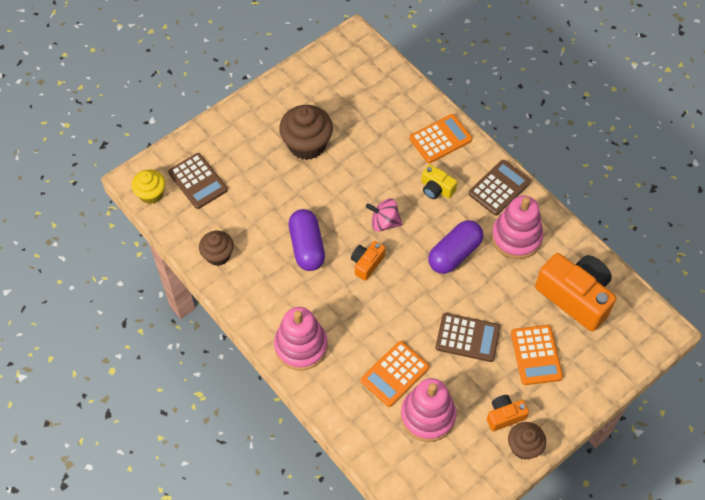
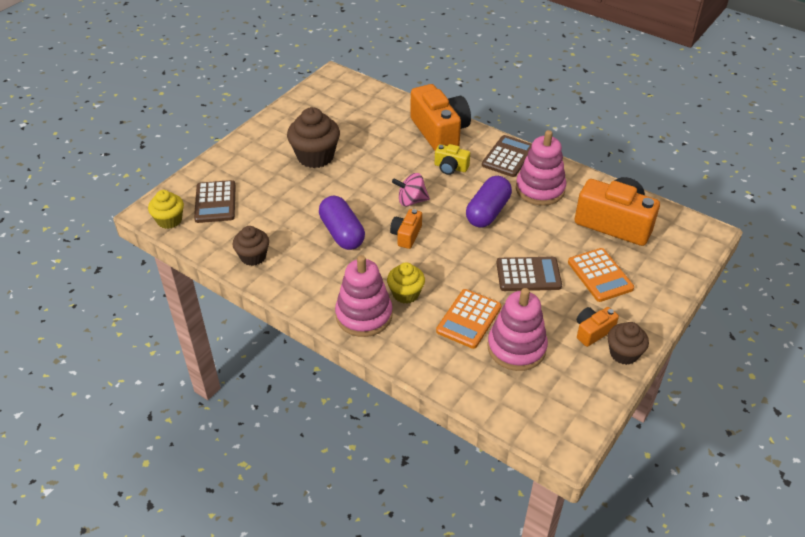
camera: 15 degrees left, 15 degrees down
(198, 181) = (215, 202): brown calculator -> brown calculator turned 45 degrees clockwise
(346, 331) = (406, 294): none -> yellow cupcake
(440, 139) = (440, 132): orange calculator -> orange camera

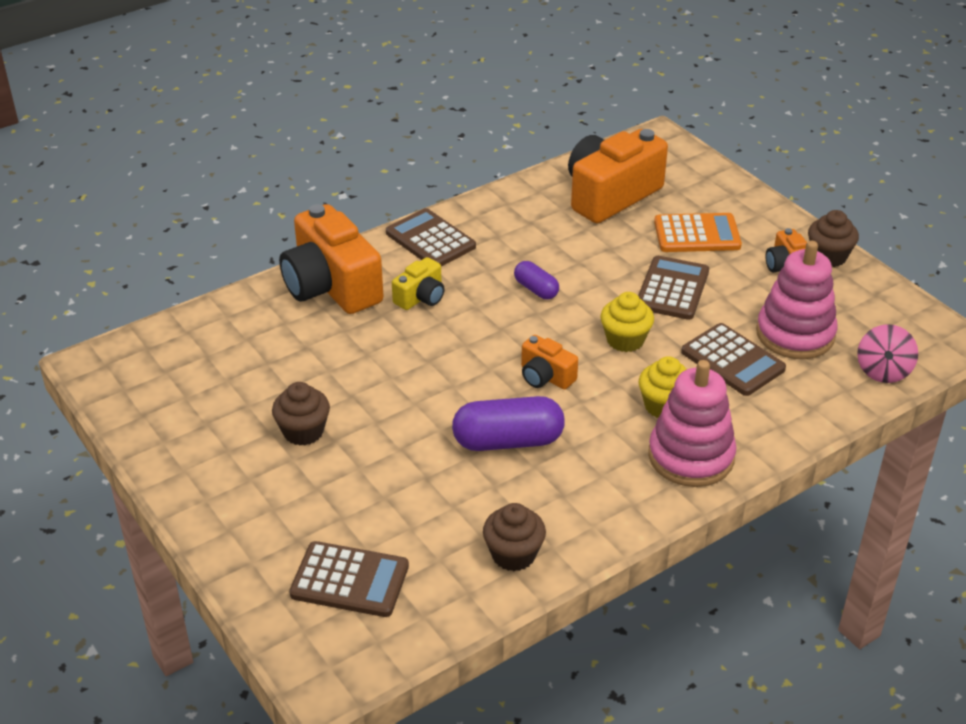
camera: 70 degrees left, 5 degrees down
(169, 220) = (364, 653): yellow cupcake -> yellow cupcake (625, 340)
(315, 156) = (303, 431): brown cupcake -> brown cupcake, size x0.62
(411, 201) = (473, 353): pink spinning top -> pink spinning top (883, 371)
(440, 132) = (331, 286): orange camera -> orange camera turned 120 degrees counterclockwise
(468, 319) = (732, 361): orange calculator -> brown calculator
(488, 212) = (536, 289): purple capsule -> purple capsule, size x0.56
(540, 189) = (514, 233): pink stacking toy -> none

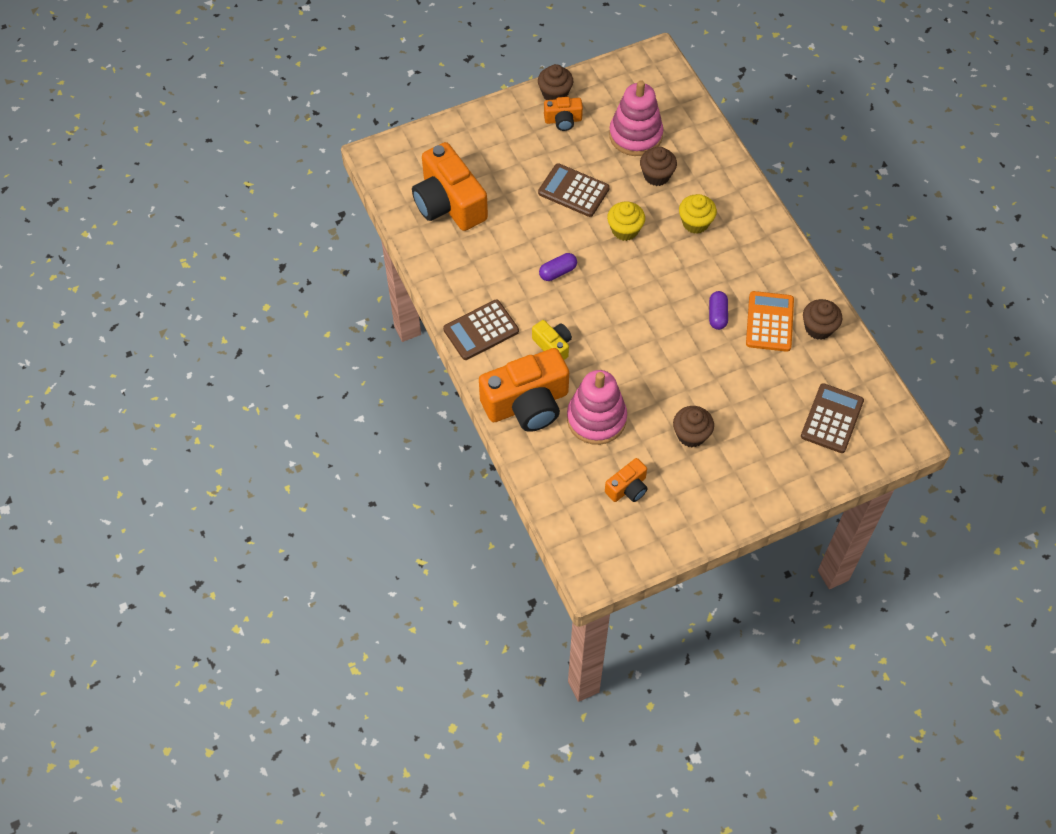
camera: 80 degrees left, 20 degrees up
(508, 441) = (717, 315): purple capsule -> purple capsule, size x0.56
(545, 376) = (656, 283): orange camera -> orange camera (627, 488)
(691, 457) = (744, 219): pink stacking toy -> pink stacking toy (596, 419)
(697, 234) = (512, 162): orange calculator -> orange calculator (769, 322)
(732, 361) = (656, 176): brown calculator -> brown cupcake
(883, 371) = (680, 101): pink spinning top -> none

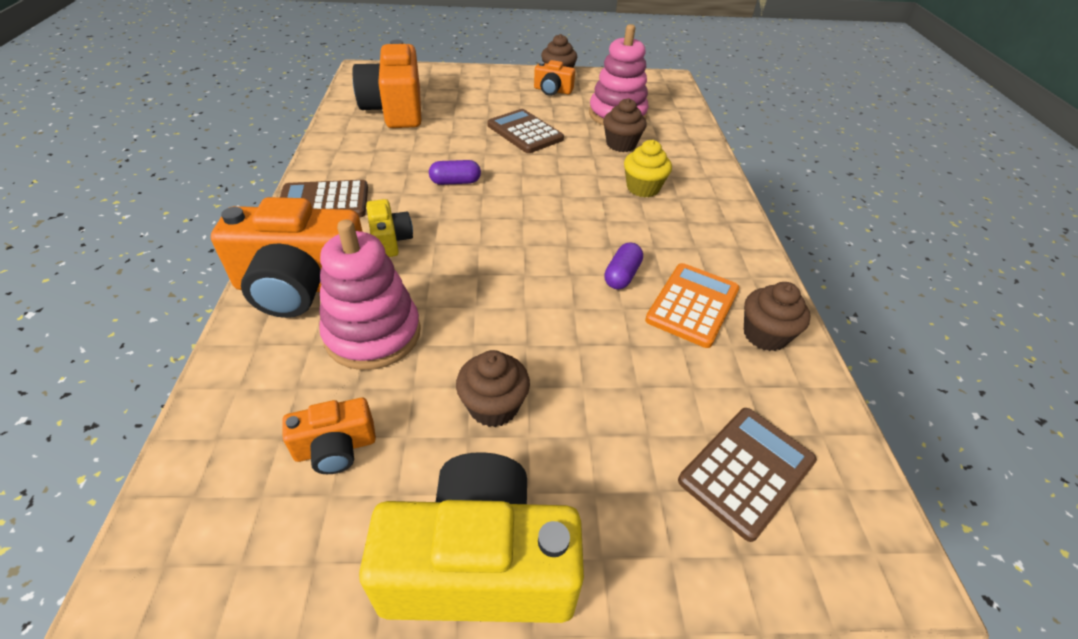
camera: 20 degrees right, 15 degrees down
(625, 230) = (557, 172): yellow cupcake -> none
(729, 510) = (479, 565): none -> yellow camera

